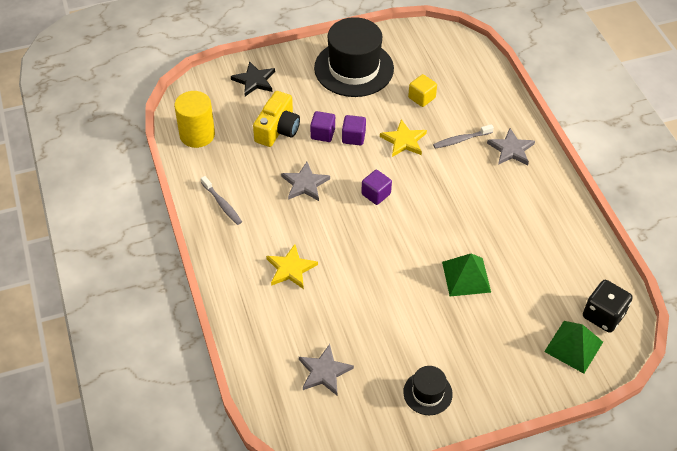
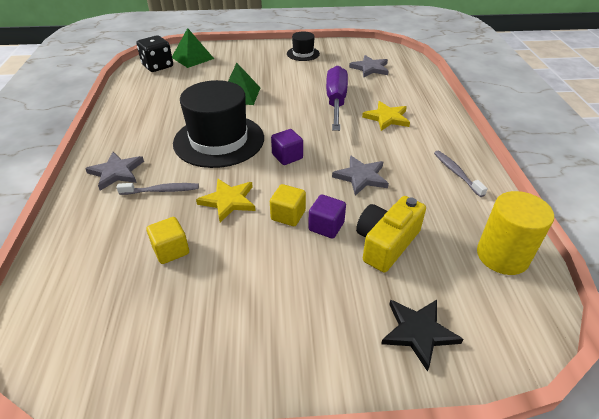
camera: 165 degrees left, 10 degrees down
(352, 286) = (336, 102): none -> purple screwdriver
(353, 137) = (288, 215): purple cube -> yellow cube
(354, 68) = (244, 321): black hat -> black hat (219, 140)

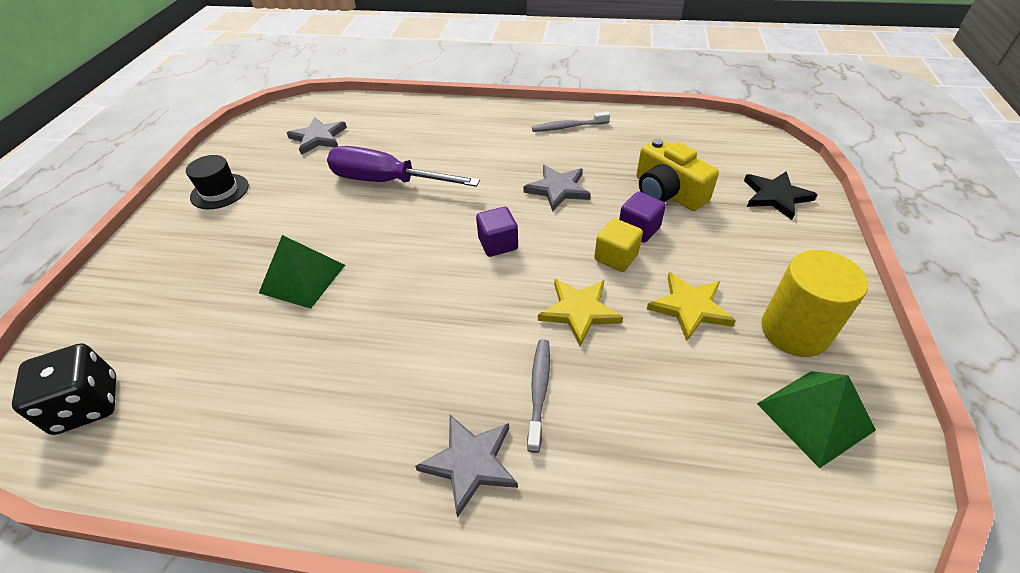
camera: 75 degrees left, 5 degrees up
(171, 250) = (671, 378): yellow cube -> none
(192, 58) = (102, 340): green pyramid -> green pyramid (815, 416)
(219, 140) = (428, 313): black hat -> none
(387, 118) = (447, 148): yellow star -> yellow star (689, 307)
(502, 256) = (686, 132): yellow cylinder -> yellow cylinder (794, 331)

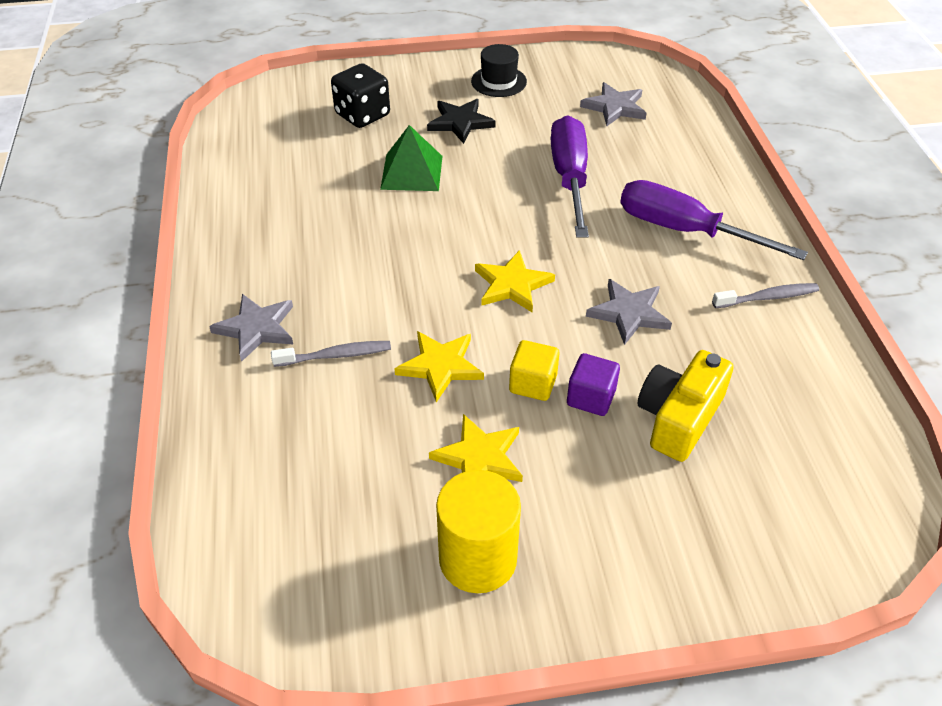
camera: 70 degrees right, 0 degrees up
(87, 405) = (259, 120): black dice -> black dice (362, 115)
(484, 142) = (684, 230): none -> purple screwdriver
(498, 244) = (512, 285): purple cube -> yellow star
(568, 127) = (768, 297): grey toothbrush -> grey toothbrush turned 105 degrees clockwise
(775, 196) = (735, 541): black star -> black star (460, 122)
(815, 416) = (363, 574): green pyramid -> none

